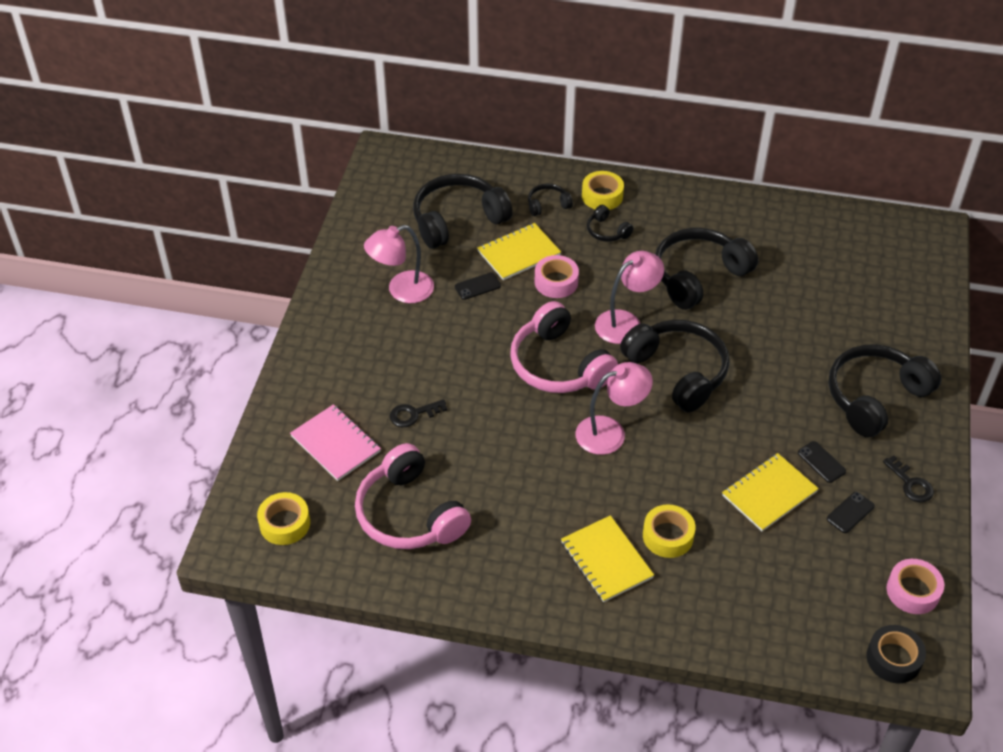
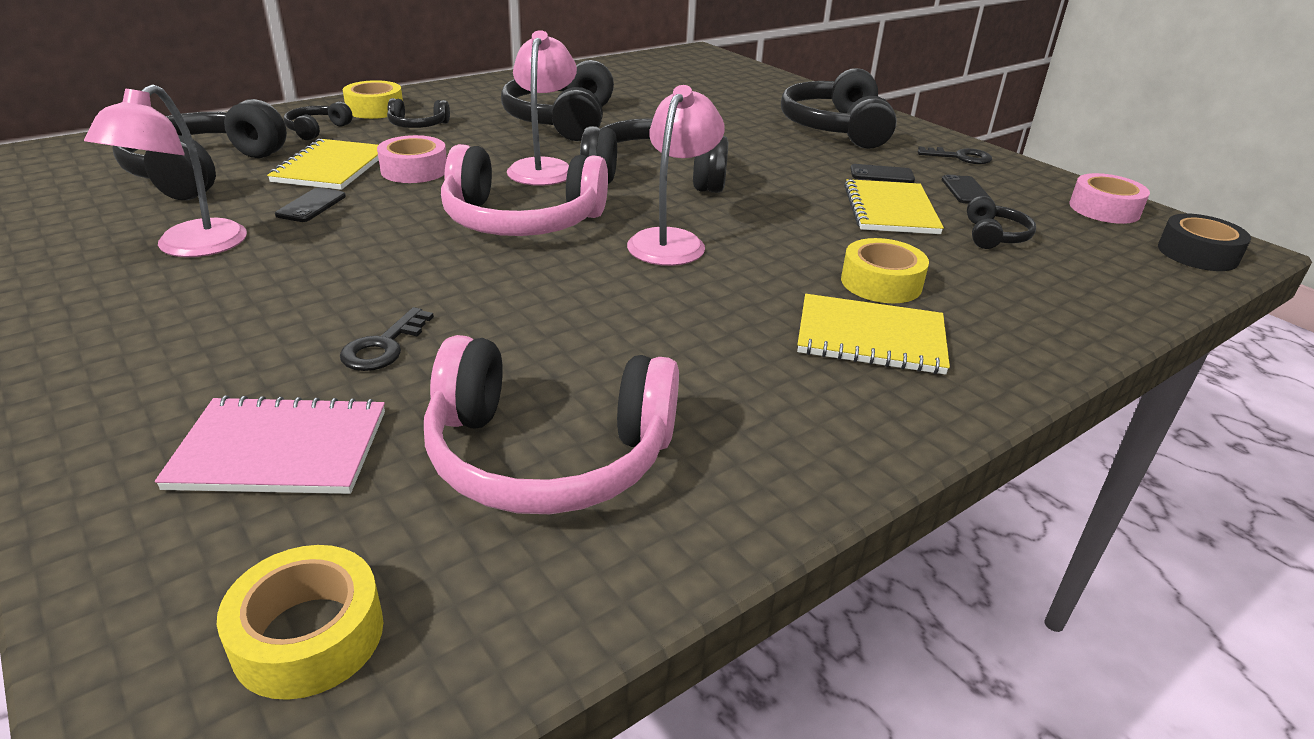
camera: 50 degrees left, 15 degrees down
(793, 555) = (994, 236): none -> black headphones

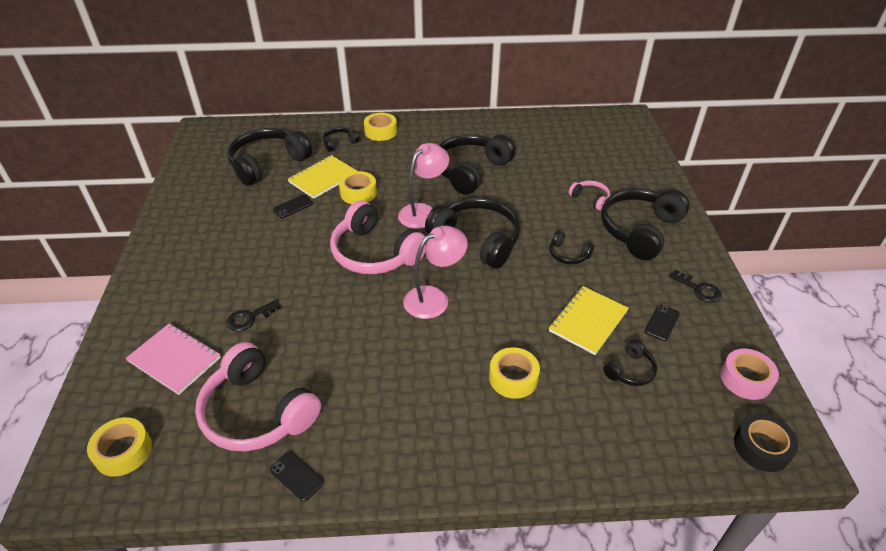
camera: 35 degrees right, 10 degrees up
(190, 247) = (226, 220): pink lamp -> none
(414, 170) = (358, 193): pink tape -> yellow tape
(418, 125) = (390, 153): black headphones -> black headphones (568, 255)
(746, 116) = (590, 198): none -> pink headphones
(870, 337) = (463, 414): yellow notebook -> none
(882, 174) = (620, 287): black phone -> black phone (296, 476)

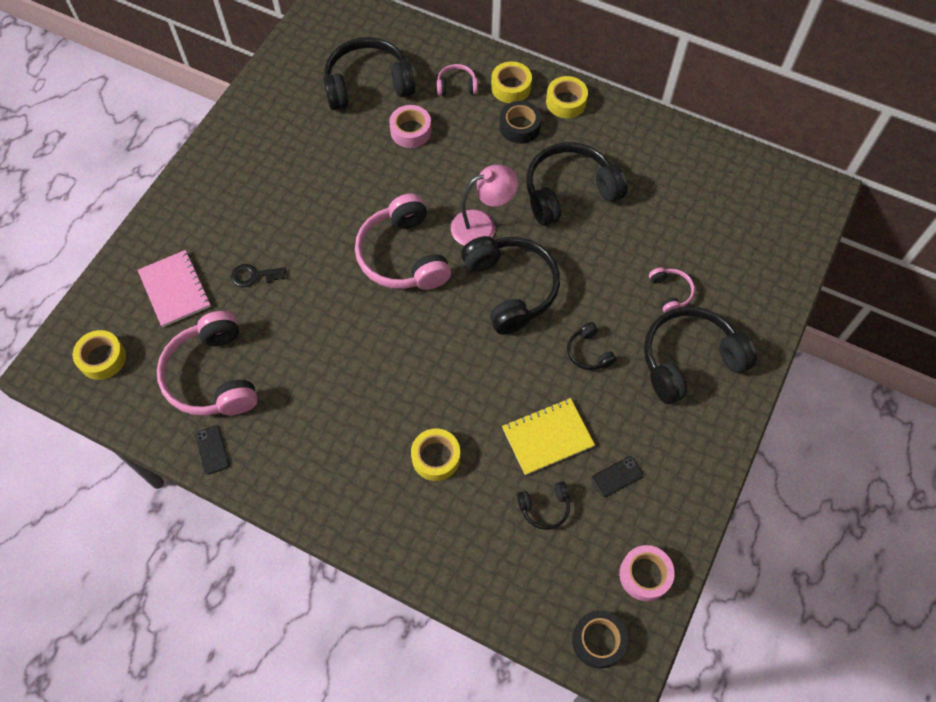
camera: 30 degrees right, 20 degrees up
(293, 207) = (360, 157): black phone -> none
(323, 178) = (411, 131): yellow notebook -> pink tape
(339, 143) = (456, 86): black headphones -> pink headphones
(358, 193) = (433, 168): yellow tape -> yellow tape (566, 102)
(405, 149) = (519, 127): none -> black tape
(434, 298) = (424, 337): pink lamp -> none
(698, 289) = (688, 461): black key -> none

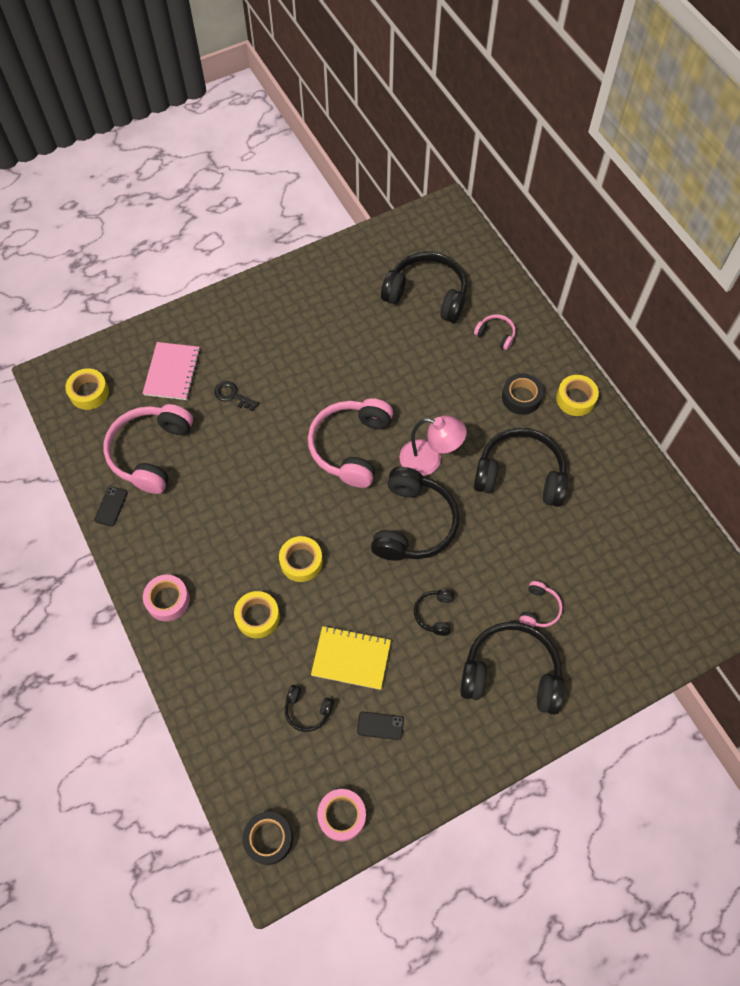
camera: 35 degrees right, 0 degrees up
(411, 131) = (431, 351): pink tape -> pink tape (168, 600)
(511, 87) = (539, 360): yellow tape -> yellow tape (301, 561)

